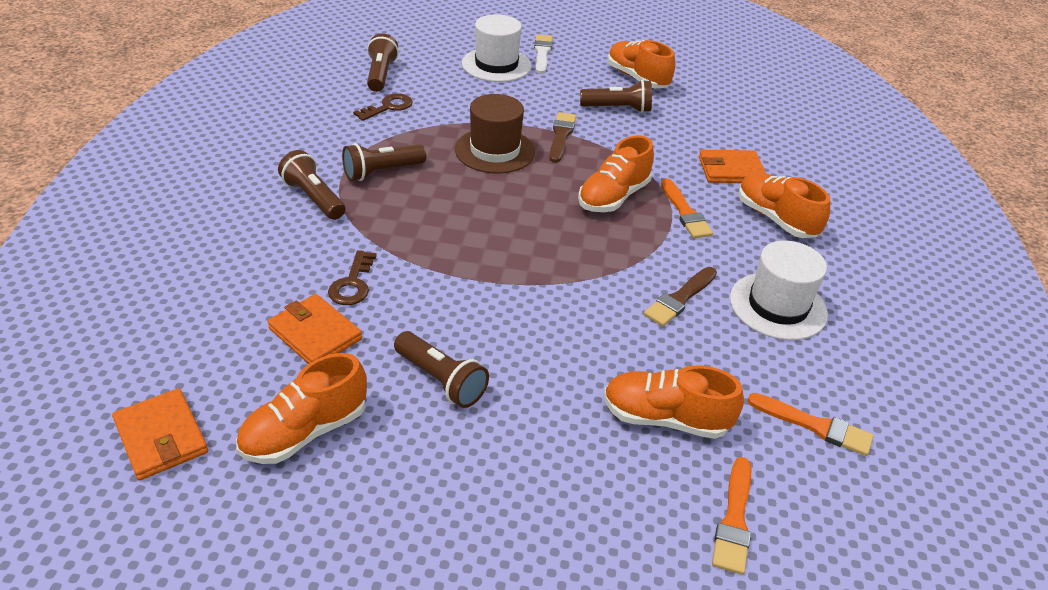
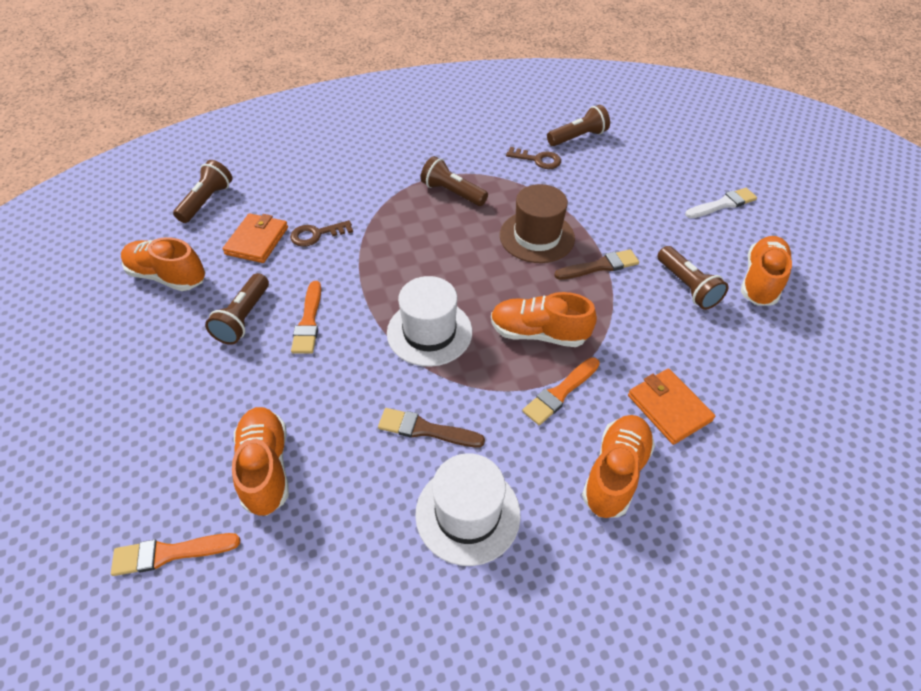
camera: 65 degrees right, 10 degrees up
(161, 437) = (141, 223): orange wallet -> none
(314, 198) = (394, 177): brown flashlight -> brown flashlight (207, 201)
(496, 65) = (668, 186): white hat -> white hat (429, 332)
(815, 426) = (310, 592): orange brush -> orange brush (309, 321)

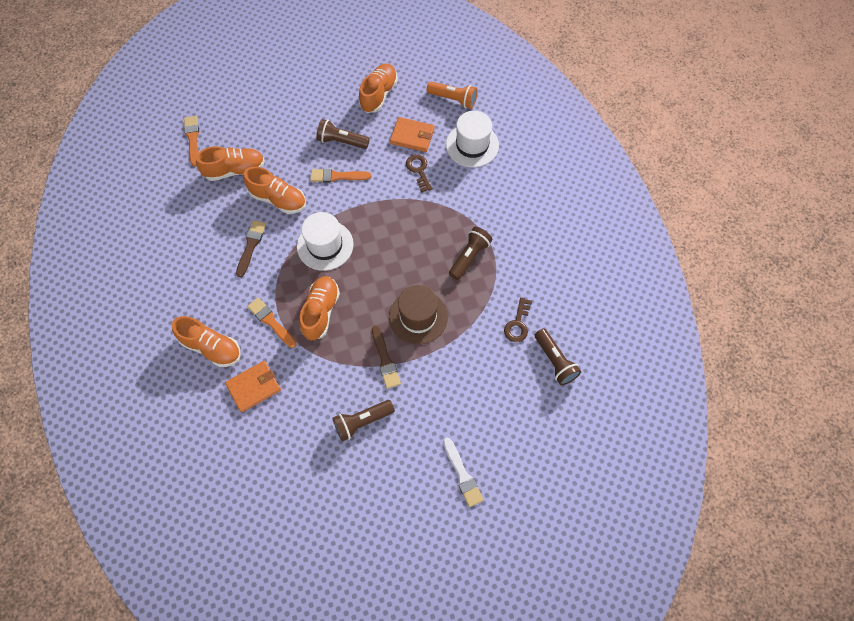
camera: 90 degrees right, 15 degrees up
(207, 201) = (453, 99): brown flashlight -> orange flashlight
(467, 513) = (196, 268): white hat -> white hat (472, 145)
(760, 281) = (367, 482): orange shoe -> orange shoe (278, 199)

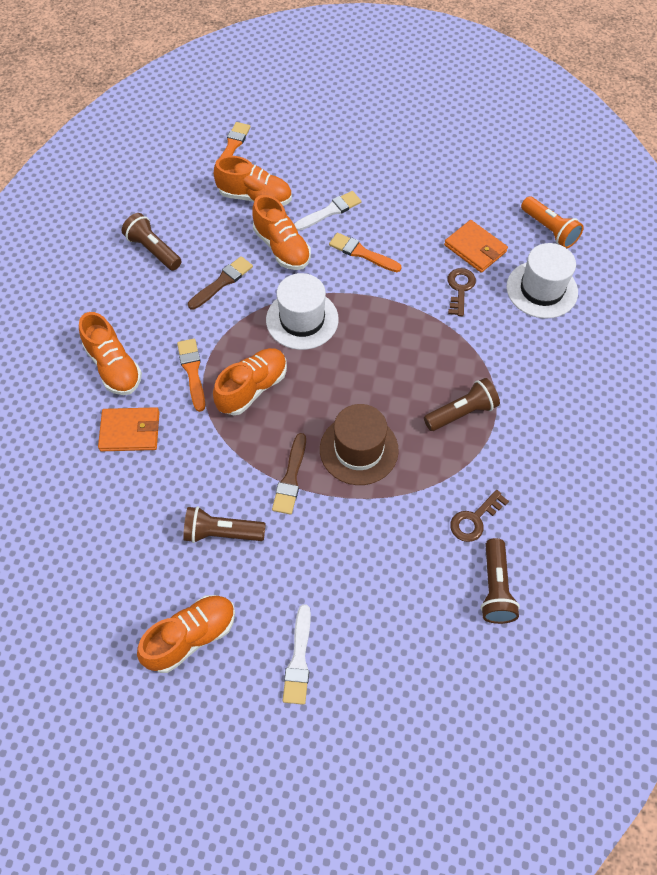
camera: 30 degrees right, 5 degrees down
(296, 155) = (329, 211): none -> white brush
(341, 141) = (390, 218): brown flashlight -> brown flashlight (153, 250)
(378, 94) = (463, 187): orange shoe -> orange shoe (191, 637)

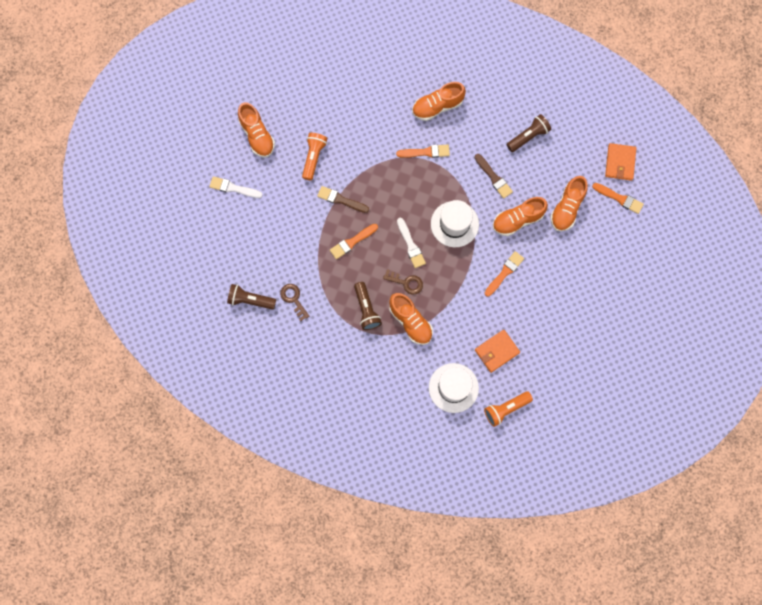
camera: 100 degrees right, 15 degrees up
(130, 431) = (389, 113): orange wallet -> orange wallet (620, 162)
(222, 533) = (313, 157): brown flashlight -> orange flashlight
(252, 388) = (407, 186): orange shoe -> orange shoe (410, 322)
(329, 211) = (546, 257): white brush -> white brush (411, 245)
(359, 449) = (352, 242): brown hat -> orange brush
(460, 289) = (463, 332): brown key -> brown key (406, 282)

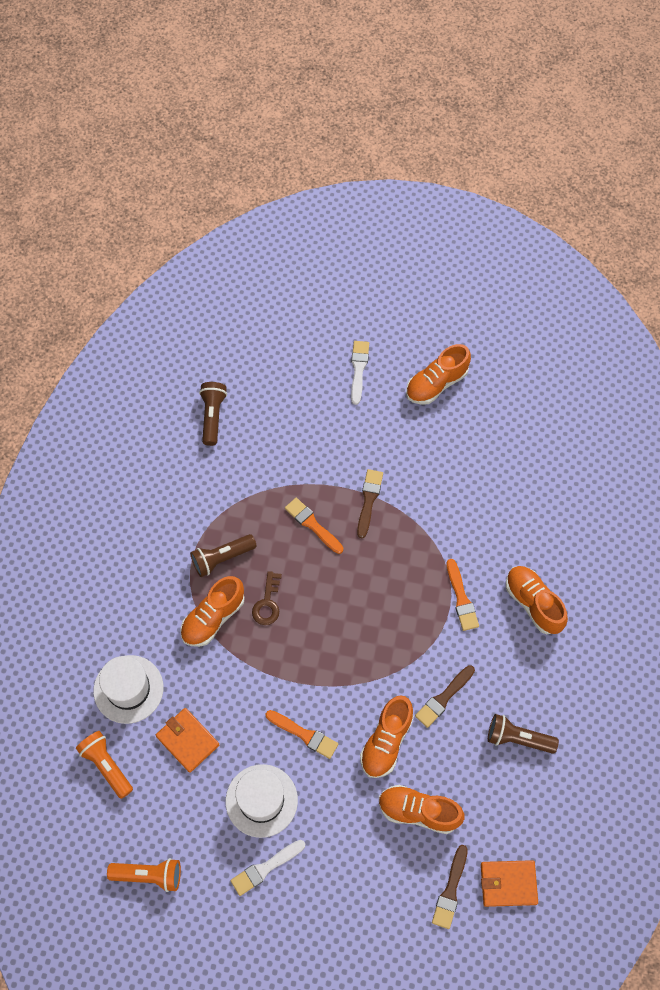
camera: 80 degrees right, 10 degrees down
(293, 299) = (222, 467): brown key -> none
(313, 157) = (421, 456): orange flashlight -> orange flashlight (149, 875)
(411, 245) = (322, 600): white brush -> white brush (265, 868)
(454, 224) = (363, 654): white hat -> white hat (261, 800)
(517, 220) = (386, 741): orange shoe -> orange shoe turned 120 degrees counterclockwise
(528, 136) = (518, 738): brown flashlight -> brown flashlight turned 150 degrees clockwise
(619, 198) = (450, 890): orange brush -> brown brush

